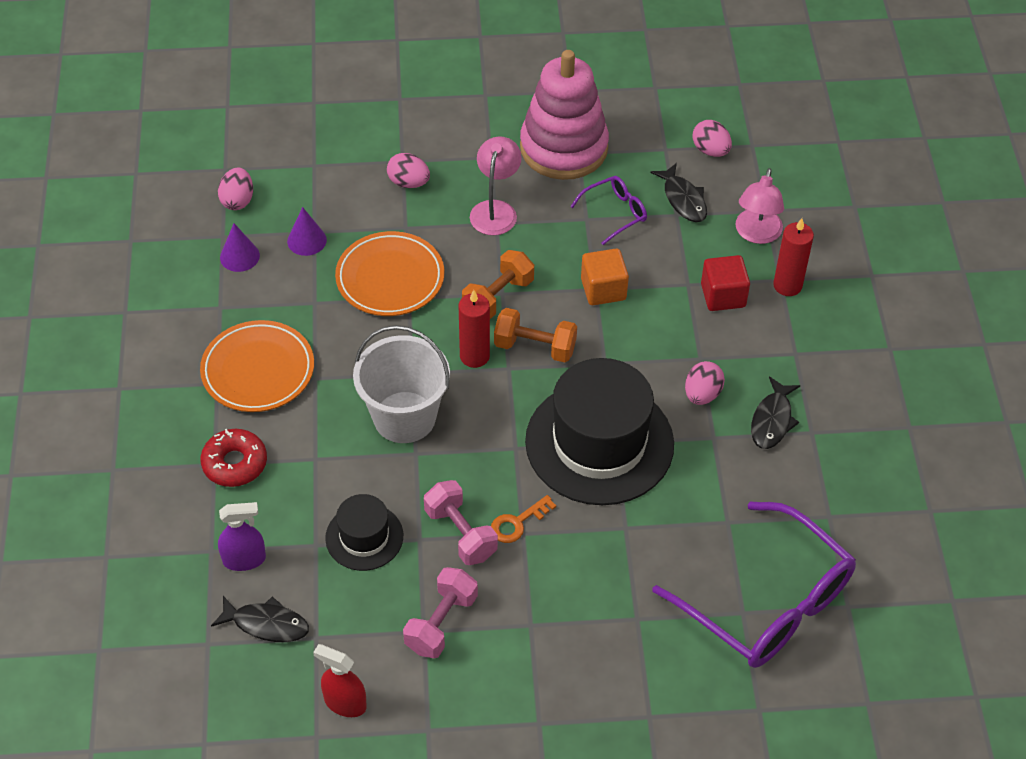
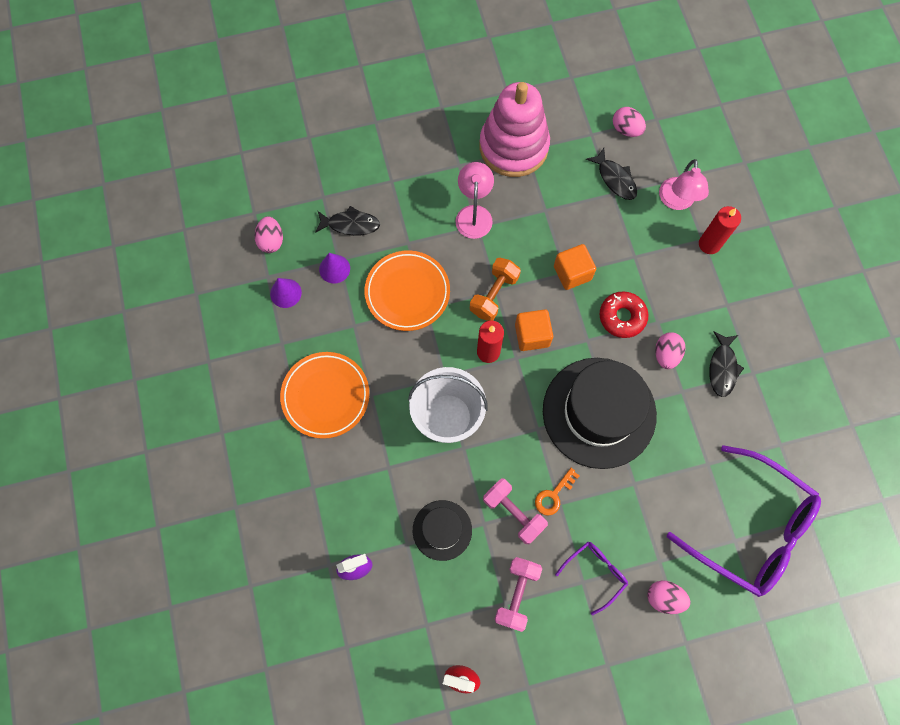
camera: 10 degrees left, 20 degrees up
(235, 463) = (328, 483): red donut -> red donut (622, 317)
(266, 624) = (387, 621): black fish -> black fish (350, 224)
(408, 183) = (401, 200): pink egg -> pink egg (664, 597)
(535, 347) = (532, 335): orange dumbbell -> orange cube
(615, 213) = (566, 200): purple glasses -> purple glasses (595, 573)
(723, 295) = (663, 262): red cube -> none

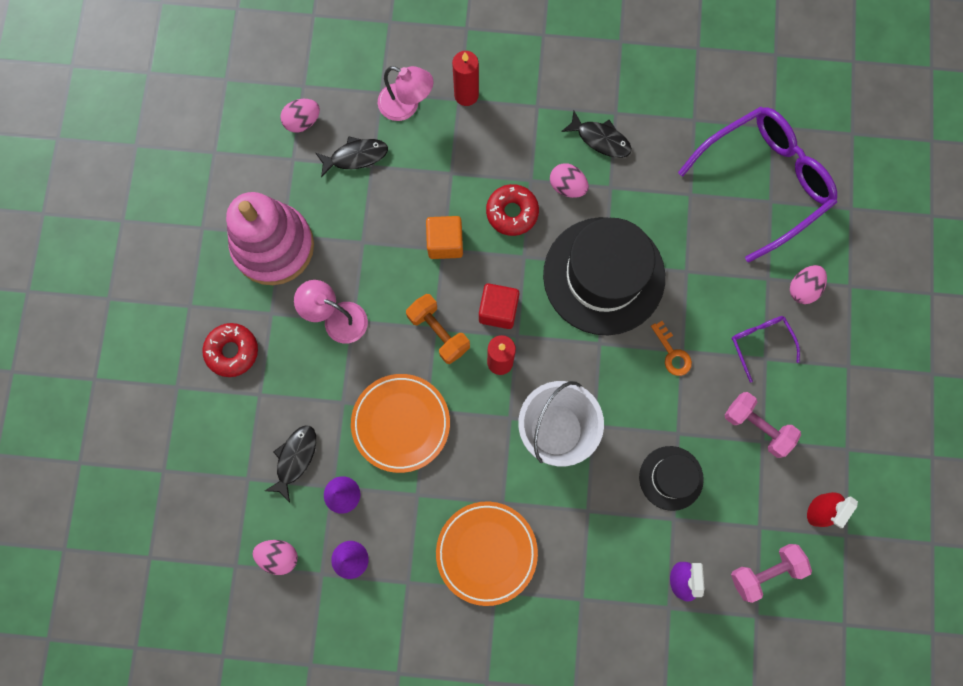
camera: 70 degrees left, 5 degrees up
(418, 149) = (232, 351): none -> red donut
(513, 513) = (677, 400): pink dumbbell -> pink dumbbell (765, 572)
(532, 335) = (498, 310): orange cube -> red cube

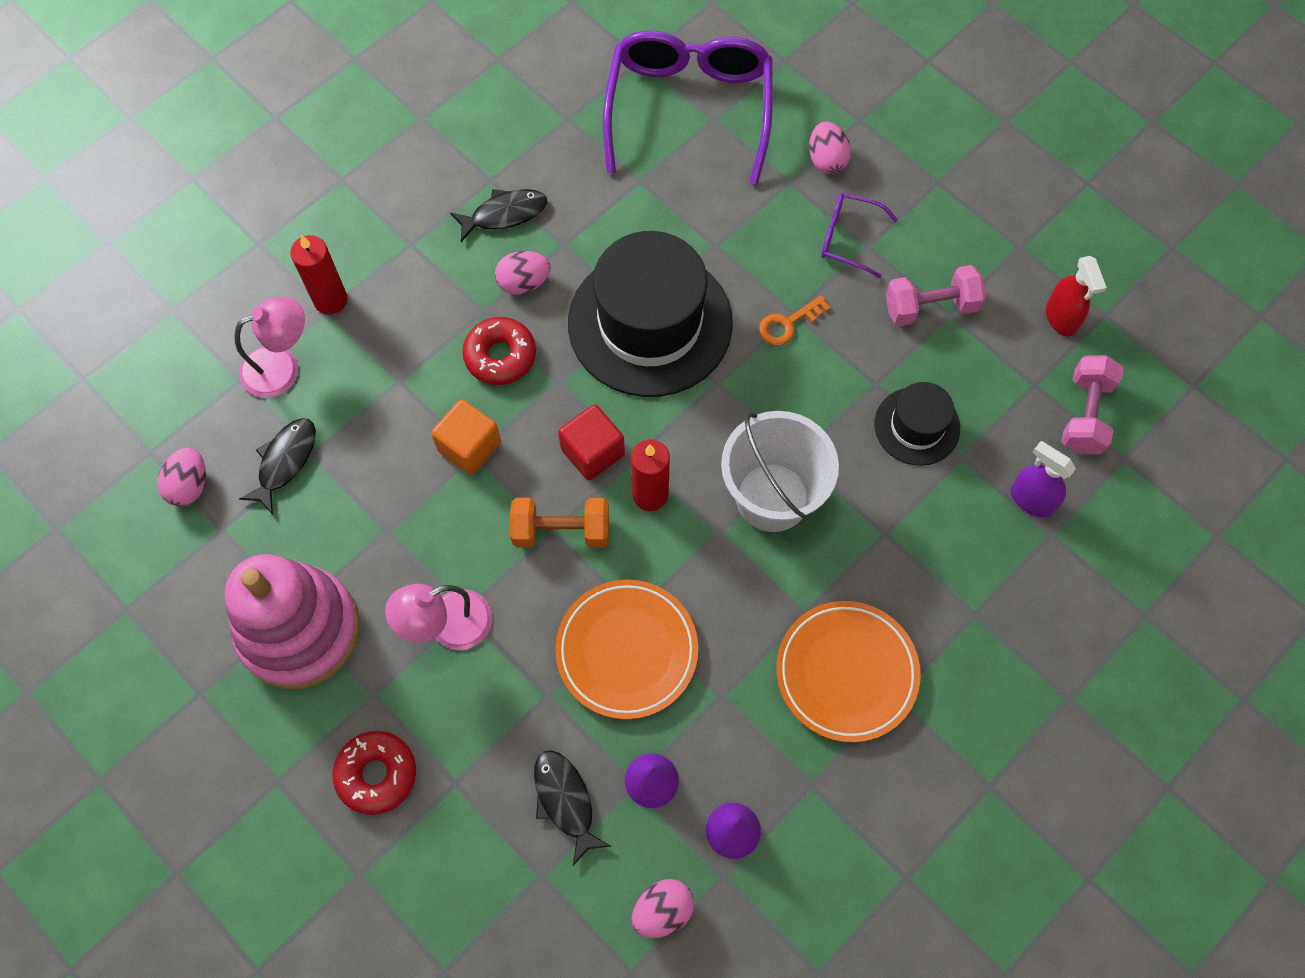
camera: 50 degrees left, 10 degrees down
(672, 353) = (788, 324): orange key -> orange key turned 135 degrees clockwise

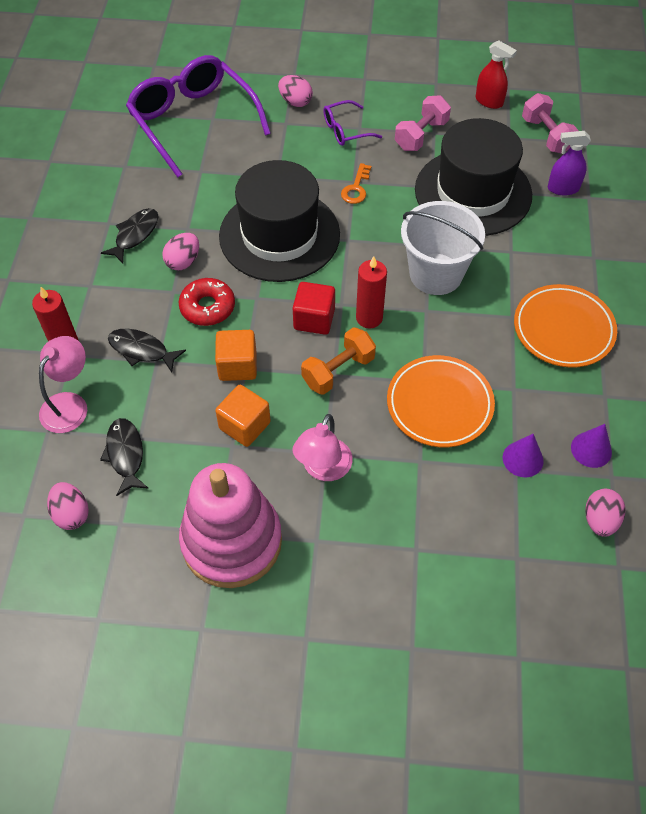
camera: 40 degrees left, 10 degrees down
(377, 774) = (364, 583): red donut -> none
(417, 519) = (244, 425): none -> orange cube
(565, 801) = (488, 507): black fish -> black fish (142, 350)
(917, 426) = (473, 192): black hat -> black hat, size x1.98

